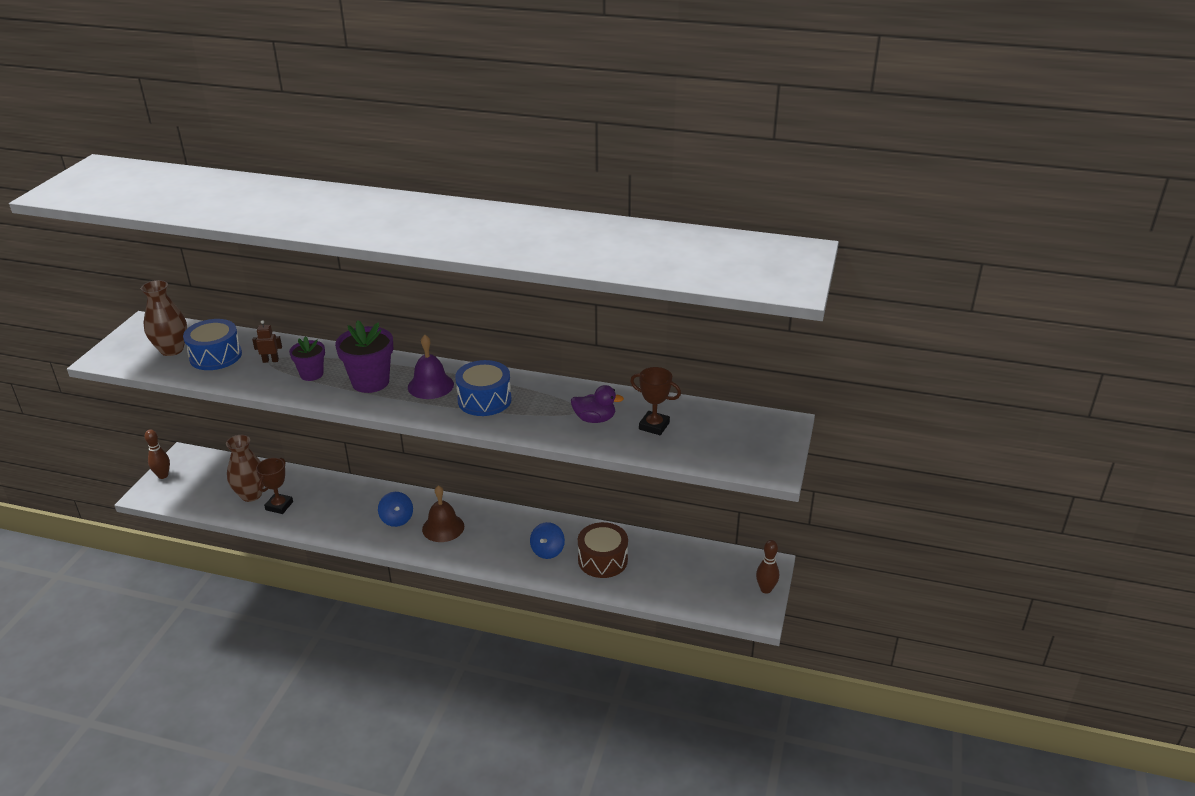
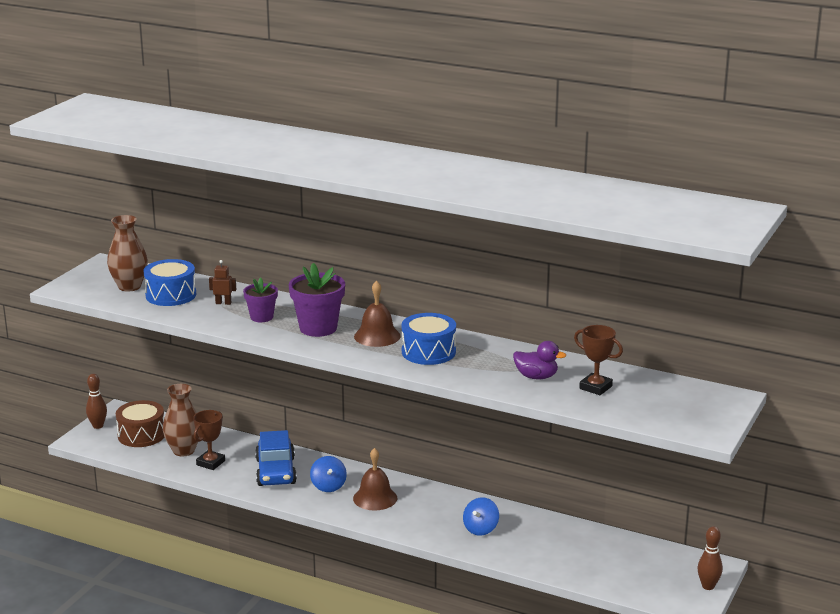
camera: 10 degrees right, 10 degrees down
(344, 508) = (276, 472): none -> blue car
(430, 385) = (377, 336): purple bell -> brown bell
(602, 560) = (537, 543): brown drum -> brown drum (141, 435)

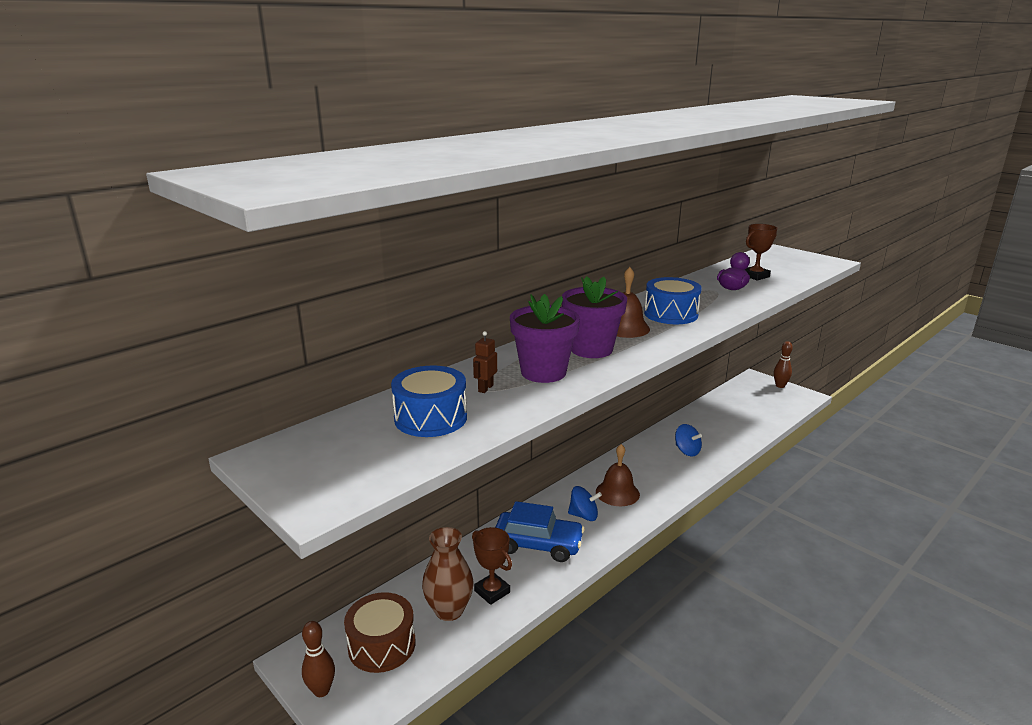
camera: 70 degrees left, 0 degrees up
(129, 286) = (371, 445): brown vase -> none
(261, 317) = (543, 372): purple flower pot -> purple flower pot, size x1.61

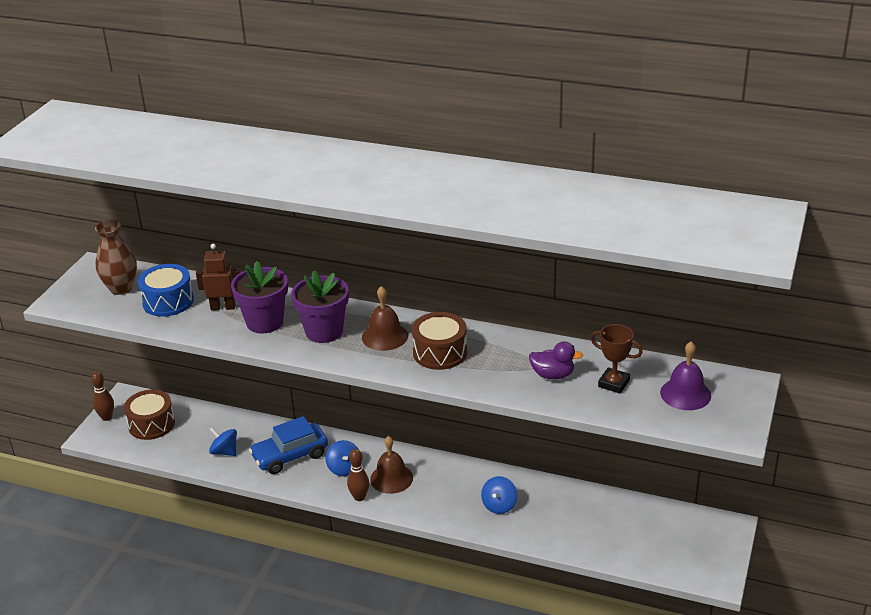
camera: 65 degrees right, 10 degrees up
(449, 610) = (196, 439): brown vase -> brown vase (121, 288)
(485, 388) = (223, 307): brown robot -> brown robot, size x1.58
(492, 591) = (224, 452): brown trophy -> blue spinning top
(538, 545) = (290, 456): blue car -> blue car turned 75 degrees clockwise
(671, 314) = (440, 352): blue drum -> brown drum
(779, 263) = (685, 394): none -> purple bell
(780, 386) = (726, 552): brown bowling pin -> brown bowling pin (359, 497)

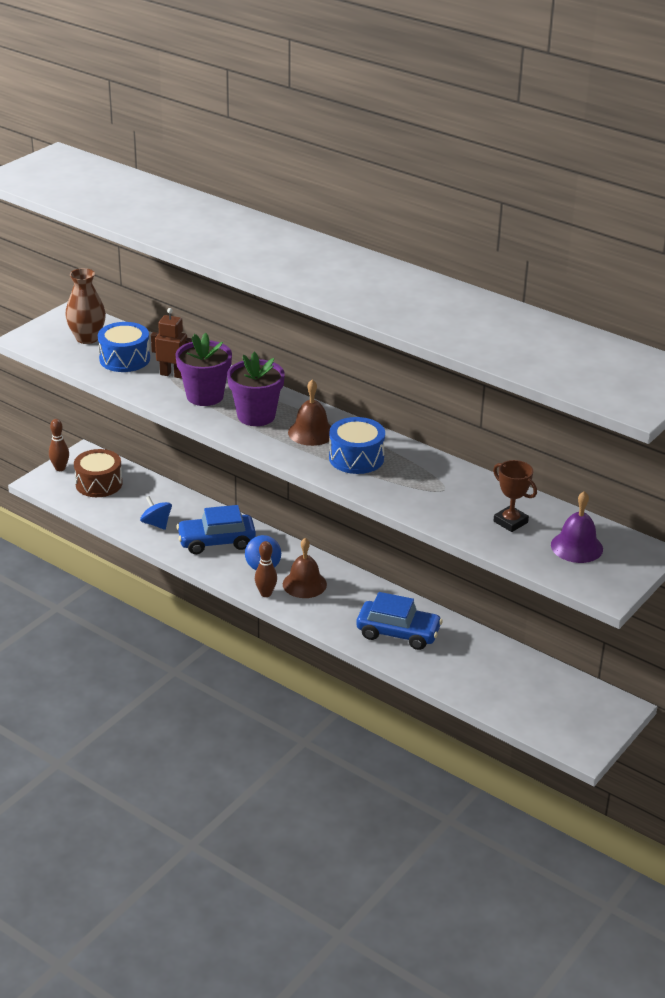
camera: 15 degrees right, 0 degrees up
(440, 352) = (356, 458): brown drum -> blue drum
(499, 505) = (398, 633): blue spinning top -> blue car
(552, 375) = (454, 501): purple duck -> none

